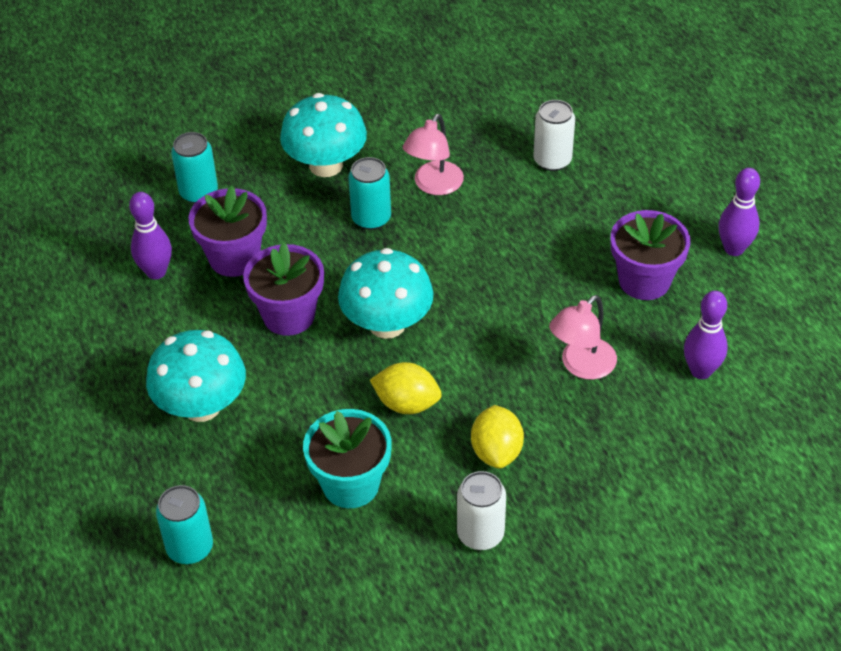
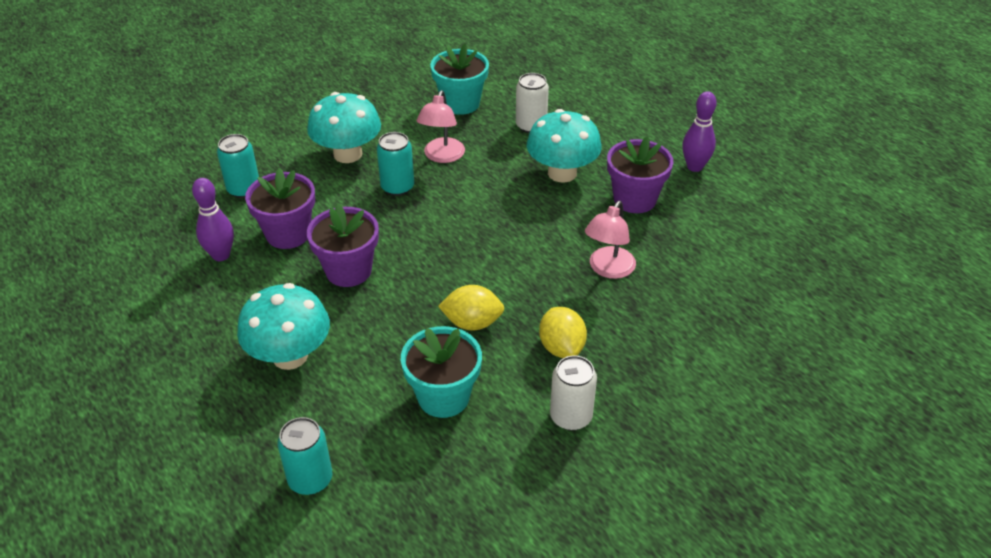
camera: 15 degrees left, 5 degrees down
(387, 324) = (435, 264): turquoise mushroom -> turquoise mushroom (562, 173)
(477, 116) = (460, 103): none -> turquoise flower pot
(701, 371) = (704, 257): purple bowling pin -> none

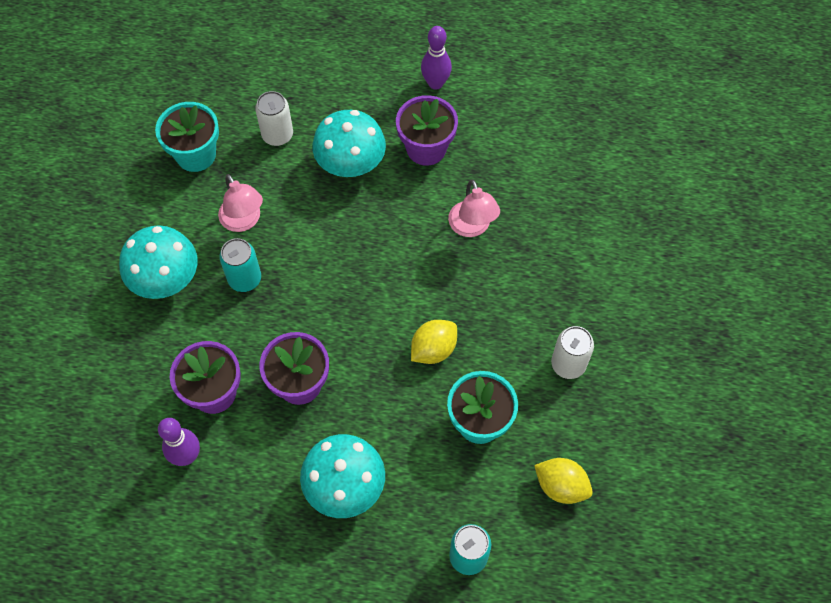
camera: 45 degrees left, 20 degrees up
(244, 189) = (124, 384): turquoise can -> none
(561, 347) = (509, 317): yellow lemon -> yellow lemon (561, 486)

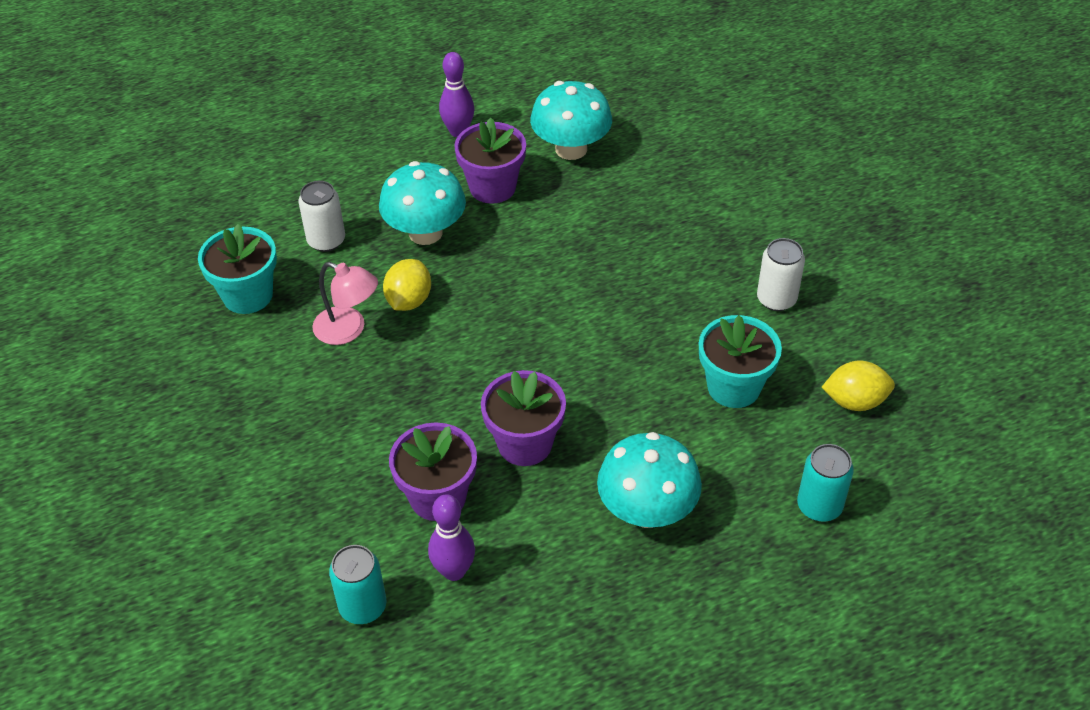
camera: 30 degrees left, 15 degrees down
(166, 280) = (302, 421): turquoise mushroom -> turquoise mushroom (571, 149)
(244, 279) = (390, 380): turquoise can -> turquoise can (363, 606)
(433, 349) = (638, 348): yellow lemon -> yellow lemon (409, 300)
(472, 227) = (591, 231): pink lamp -> none

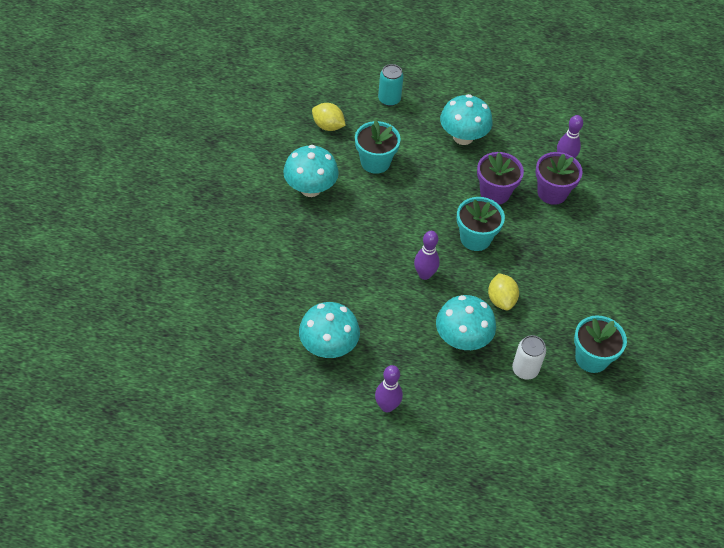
camera: 150 degrees left, 5 degrees up
(348, 330) = (545, 302): pink lamp -> none
(363, 606) = (612, 168): turquoise can -> none
(409, 300) = (501, 300): yellow lemon -> yellow lemon turned 60 degrees counterclockwise
(492, 187) = (399, 347): purple flower pot -> none
(501, 360) = (475, 238): none -> turquoise flower pot
(530, 277) = (424, 274): none -> purple bowling pin
(776, 299) = (310, 188): white can -> turquoise mushroom

